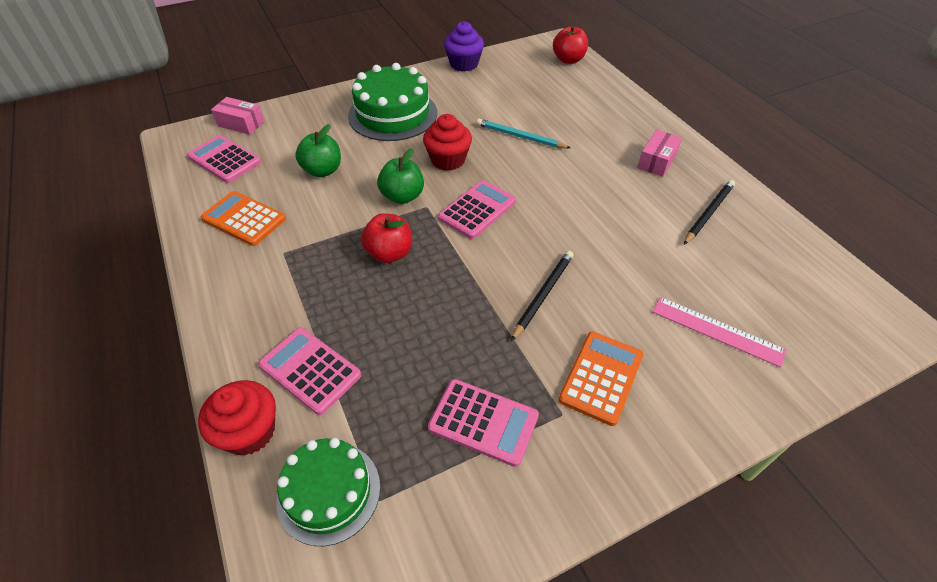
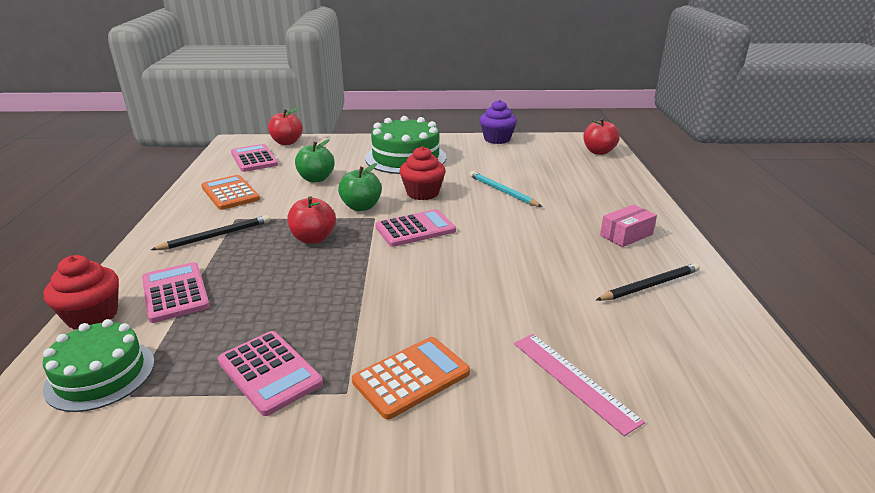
camera: 25 degrees right, 20 degrees down
(241, 124) = (287, 142): pink box -> red apple
(543, 294) = (416, 300): black pencil -> black pencil (216, 236)

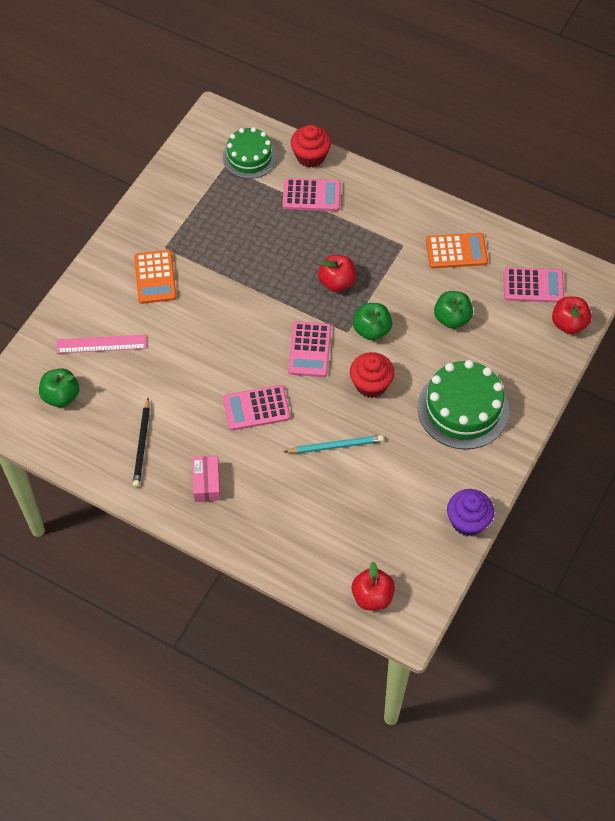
camera: 120 degrees right, 30 degrees up
(216, 236) = (379, 228): black pencil -> none
(269, 372) = (202, 222): pink calculator -> pink calculator (256, 408)
(693, 380) = (61, 396): none -> green apple

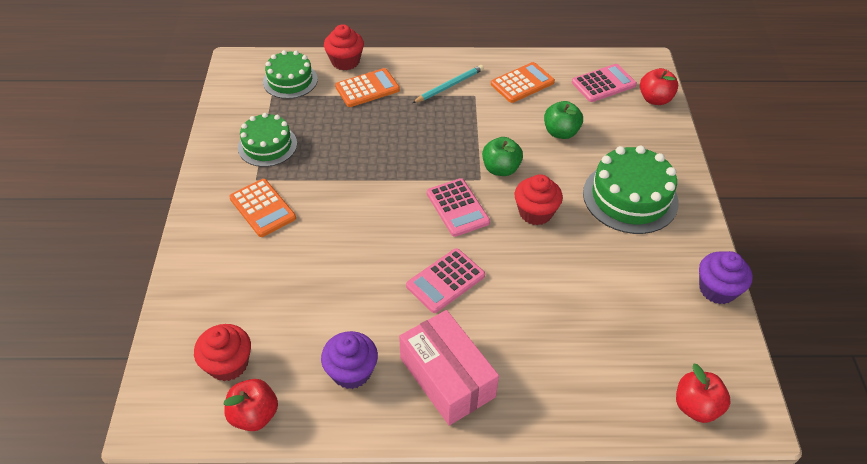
camera: 30 degrees left, 10 degrees down
(61, 396) = (228, 364): green apple -> red cupcake
(101, 344) = (243, 291): pink ruler -> none
(142, 445) = (351, 371): black pencil -> purple cupcake
(192, 218) = (267, 145): none -> green cake
(206, 483) = (447, 377): pink box -> pink box, size x1.83
(311, 195) = (367, 88): pink calculator -> orange calculator
(335, 446) = (546, 280): turquoise pencil -> turquoise pencil (449, 86)
(337, 282) = (440, 144): red apple -> red apple (254, 415)

